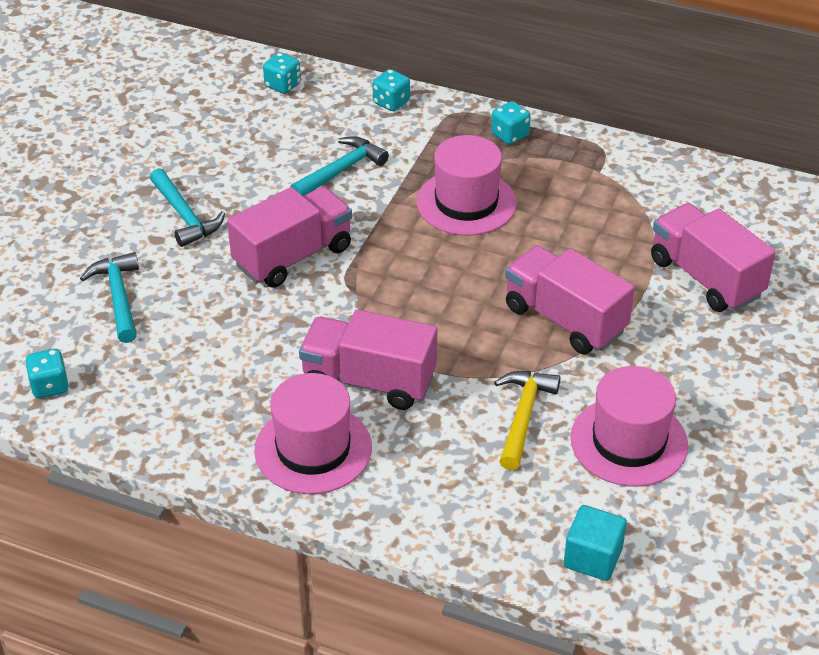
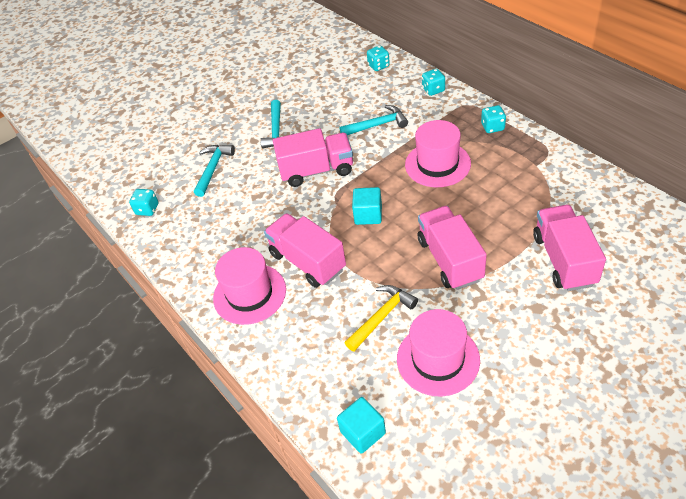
camera: 35 degrees right, 5 degrees up
(414, 295) = (368, 215): none -> turquoise cube

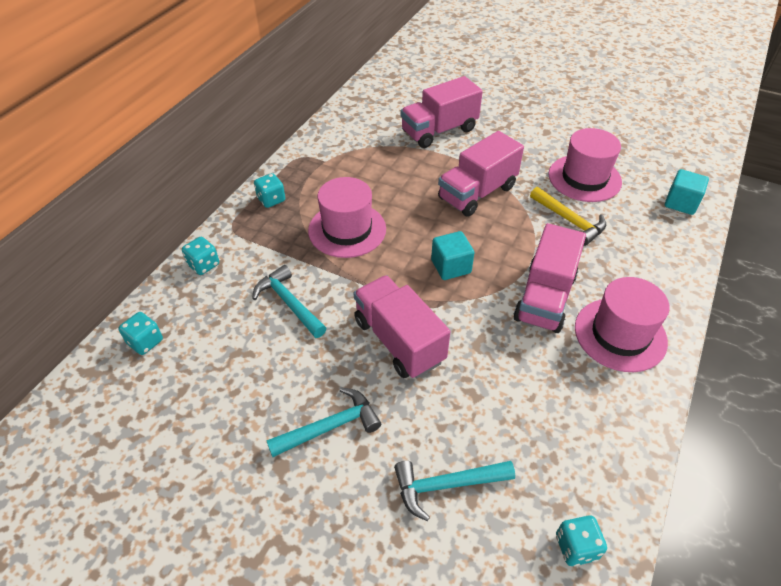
camera: 120 degrees left, 0 degrees up
(382, 316) = (570, 221): yellow hammer -> yellow hammer turned 150 degrees counterclockwise

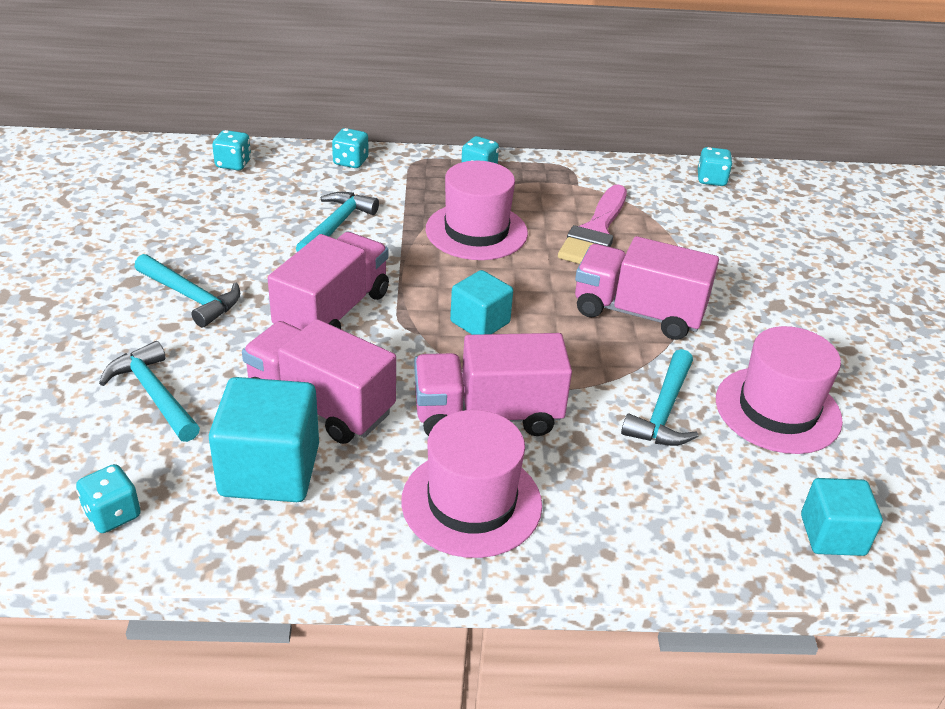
camera: 60 degrees right, 10 degrees down
(361, 105) = (711, 180): none -> turquoise dice
(384, 175) = (595, 232): none -> pink brush
(439, 131) = (732, 252): pink truck -> pink truck (320, 405)
(559, 432) = (270, 470): none -> turquoise cube
(570, 221) = (663, 411): yellow hammer -> turquoise hammer

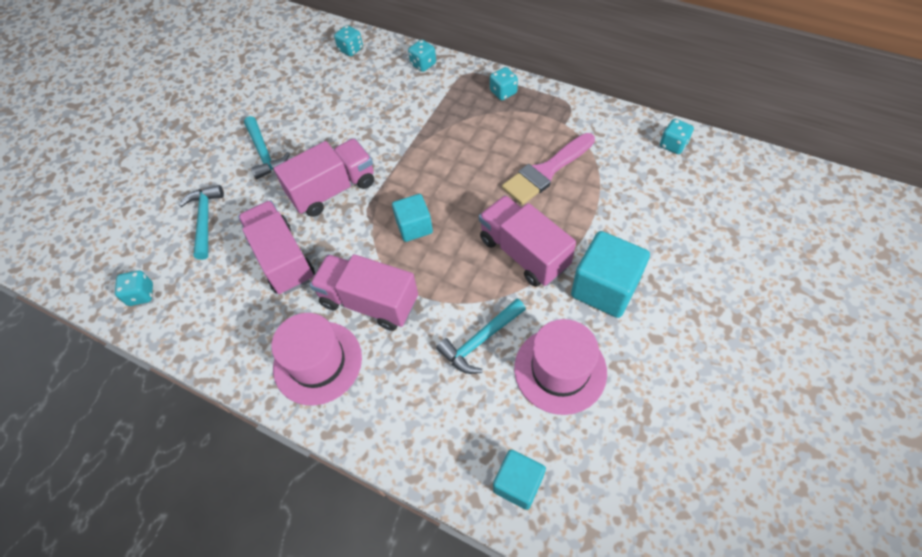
camera: 35 degrees right, 20 degrees up
(270, 470) = (229, 295): turquoise cube -> turquoise cube (604, 288)
(336, 226) = (379, 119): turquoise hammer -> none
(476, 231) = (464, 148): pink hat -> none

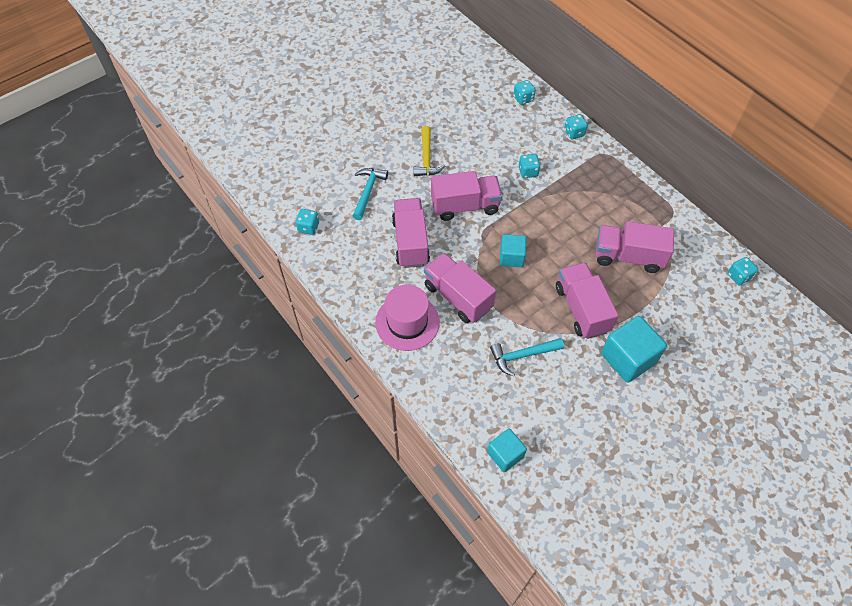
camera: 20 degrees right, 0 degrees up
(264, 153) = (426, 158): turquoise hammer -> yellow hammer
(503, 92) = (626, 181): turquoise dice -> turquoise dice (528, 172)
(546, 171) = (628, 256): pink brush -> pink truck
(560, 370) = (568, 398): pink hat -> none

